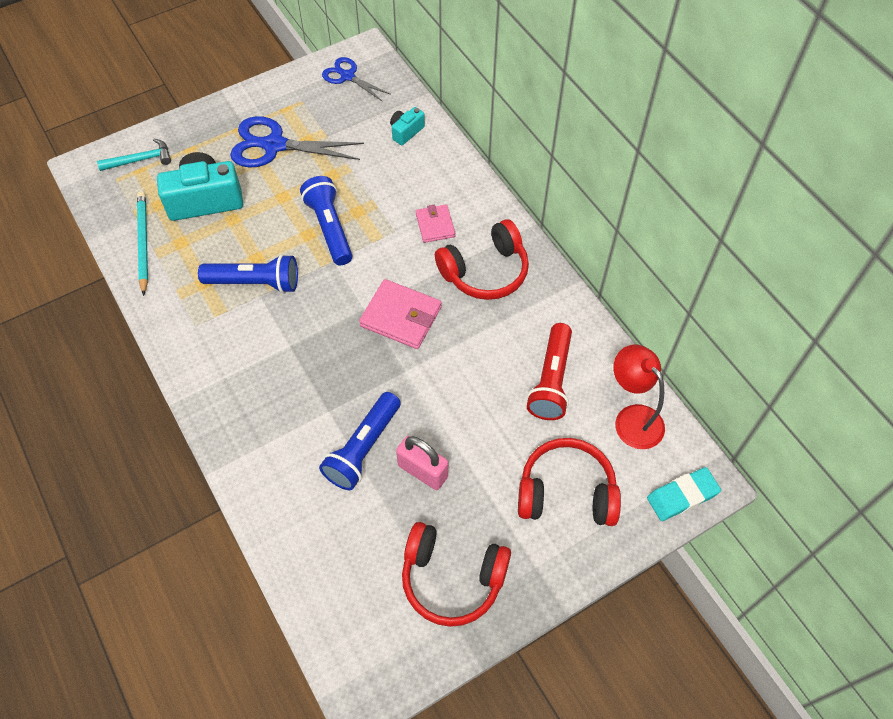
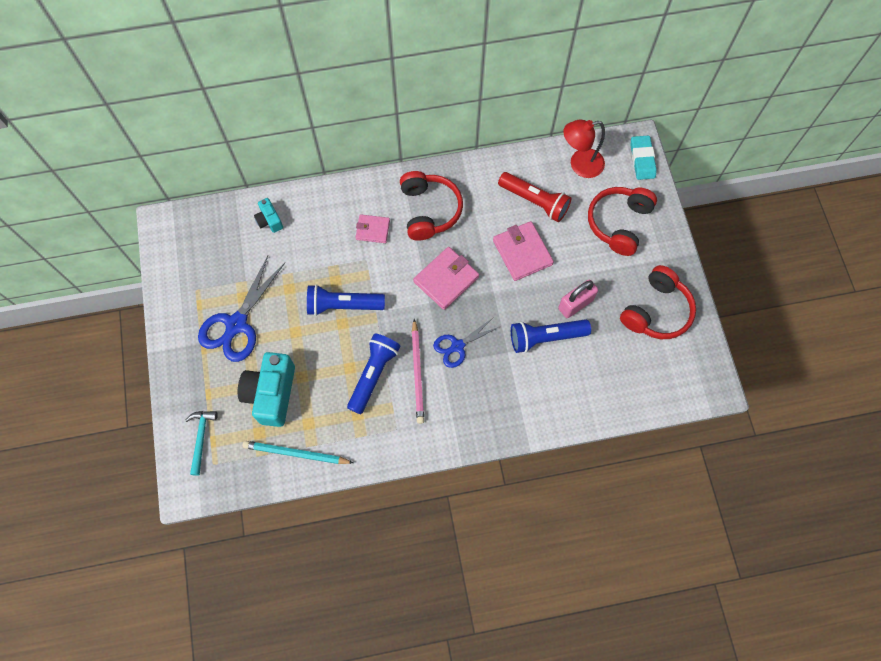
camera: 70 degrees left, 10 degrees up
(270, 325) = (417, 373): none -> pink pencil
(347, 76) = (186, 246): blue scissors -> blue scissors (457, 346)
(363, 448) = (545, 337): blue flashlight -> blue flashlight turned 120 degrees clockwise
(471, 387) = (522, 252): none -> pink wallet

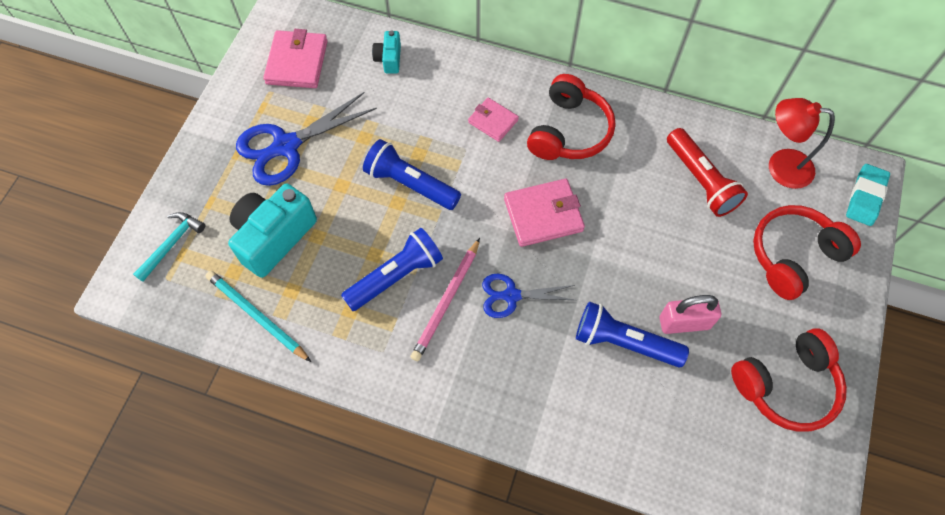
camera: 30 degrees right, 5 degrees down
(522, 252) = (652, 230): pink wallet -> pink wallet (297, 62)

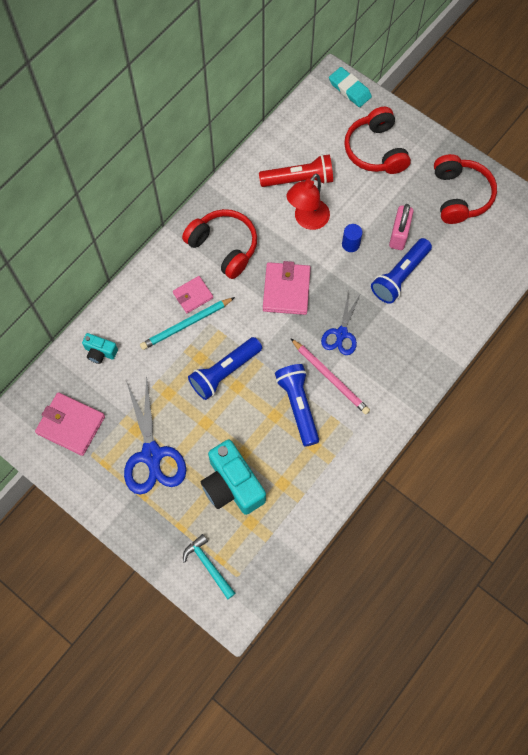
camera: 70 degrees left, 5 degrees up
(257, 316) = (294, 514): turquoise pencil -> turquoise pencil (186, 325)
(641, 268) = (350, 244): none -> blue cylinder
(780, 166) = (307, 127): red lamp -> red lamp (307, 220)

